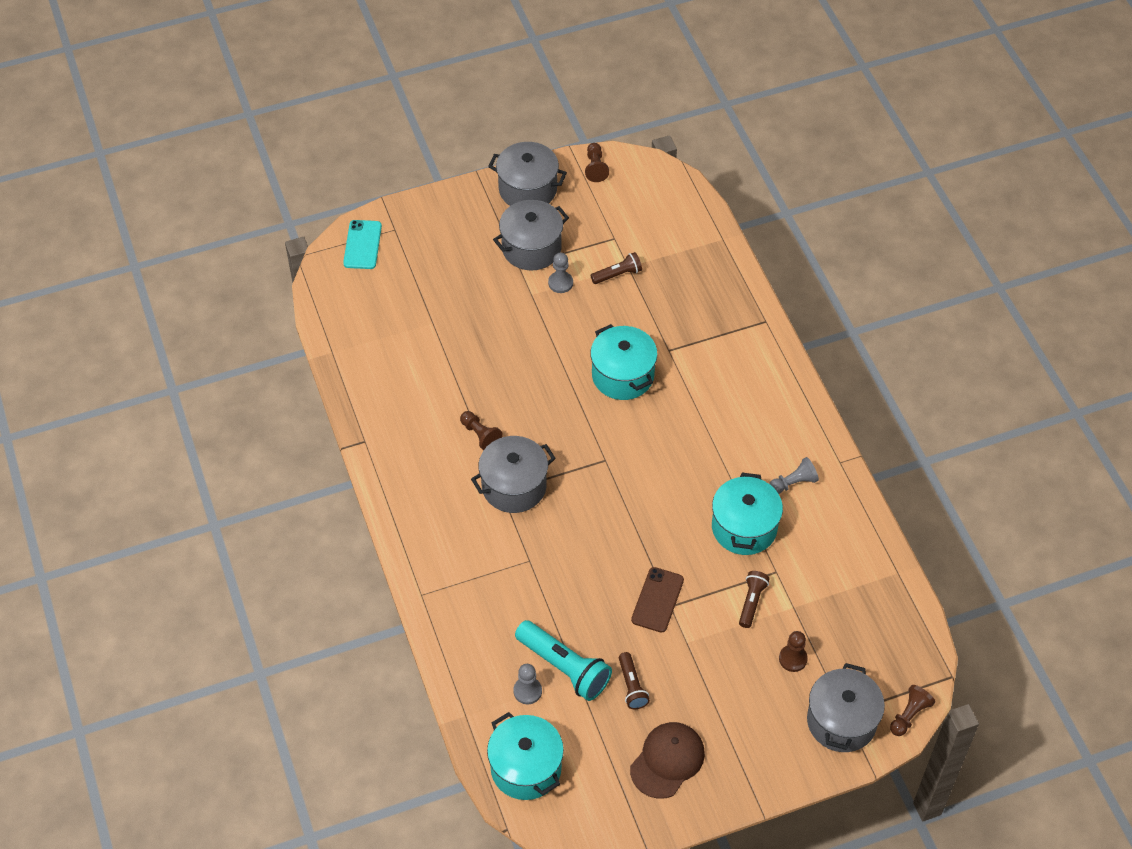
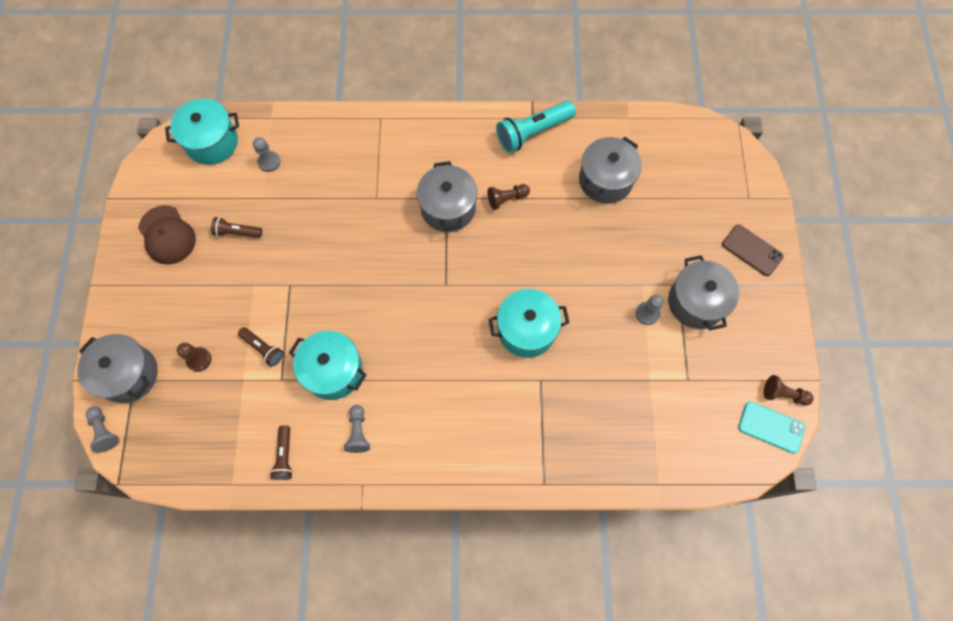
camera: 110 degrees right, 15 degrees up
(362, 245) = (737, 168): turquoise phone -> turquoise phone (771, 427)
(527, 189) = (769, 322): grey pot -> grey pot (605, 180)
(564, 667) = (275, 192): turquoise flashlight -> turquoise flashlight (532, 132)
(618, 274) = (642, 367): brown flashlight -> brown flashlight (284, 456)
(657, 600) = (299, 277): brown phone -> brown phone (752, 250)
(909, 715) = (104, 431): brown pawn -> grey pawn

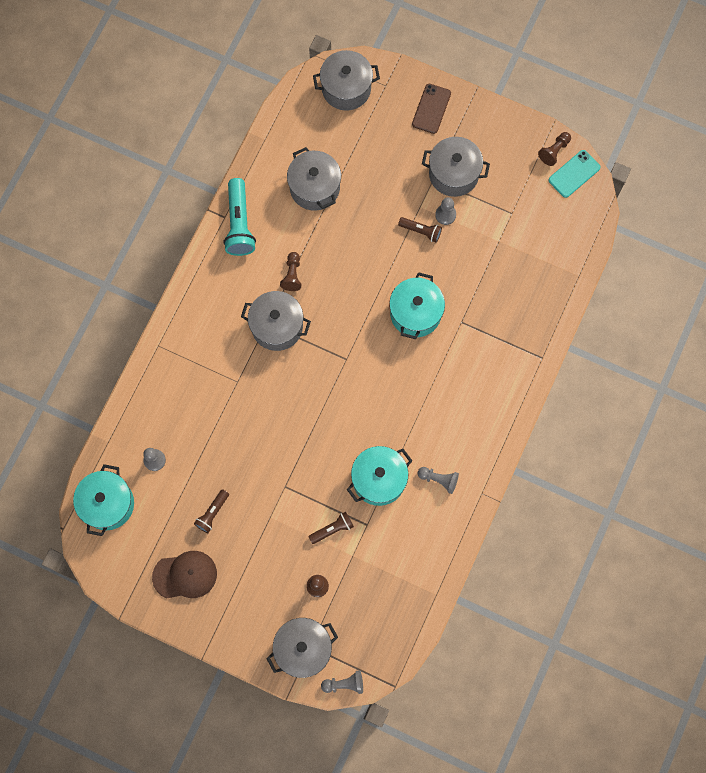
camera: 65 degrees left, 5 degrees up
(284, 456) = (432, 545): brown flashlight -> brown flashlight (421, 231)
(723, 164) = (346, 88): none -> grey pot
(752, 250) = (431, 109): brown phone -> brown phone turned 45 degrees counterclockwise

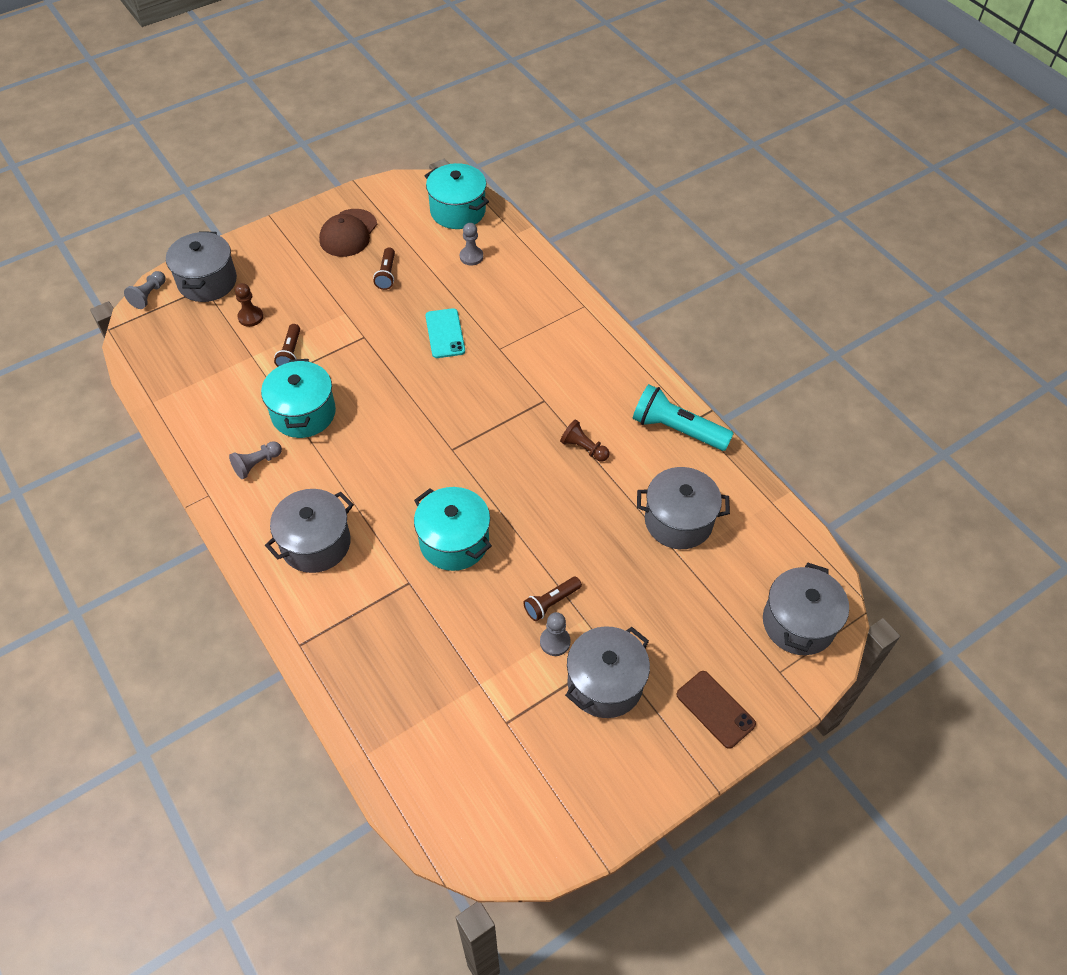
camera: 120 degrees right, 20 degrees down
(212, 513) = (386, 274): brown flashlight -> brown flashlight turned 150 degrees counterclockwise
(277, 326) = (534, 407): grey pot -> grey pot (316, 543)
(554, 151) = (560, 836): brown pawn -> none
(574, 174) = (510, 842): turquoise phone -> turquoise phone (445, 333)

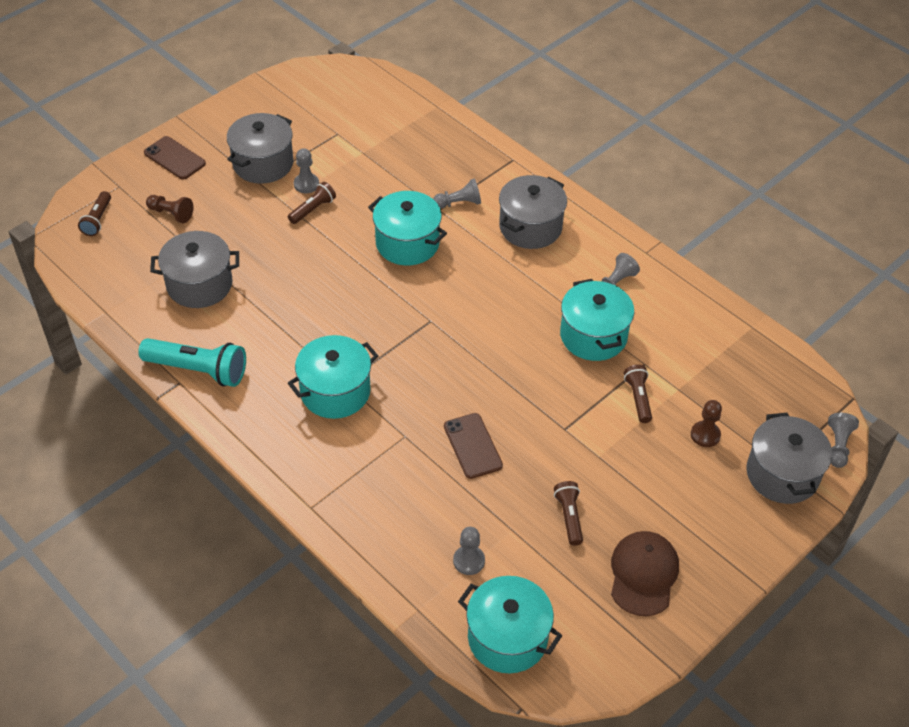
camera: 170 degrees right, 5 degrees down
(383, 588) = (459, 203): none -> grey pawn
(445, 333) = (473, 446): turquoise phone -> brown phone
(553, 393) = (335, 392): none -> turquoise pot
(583, 448) = (296, 339): brown pawn -> brown pawn (171, 214)
(798, 623) = (97, 220): grey pot -> brown flashlight

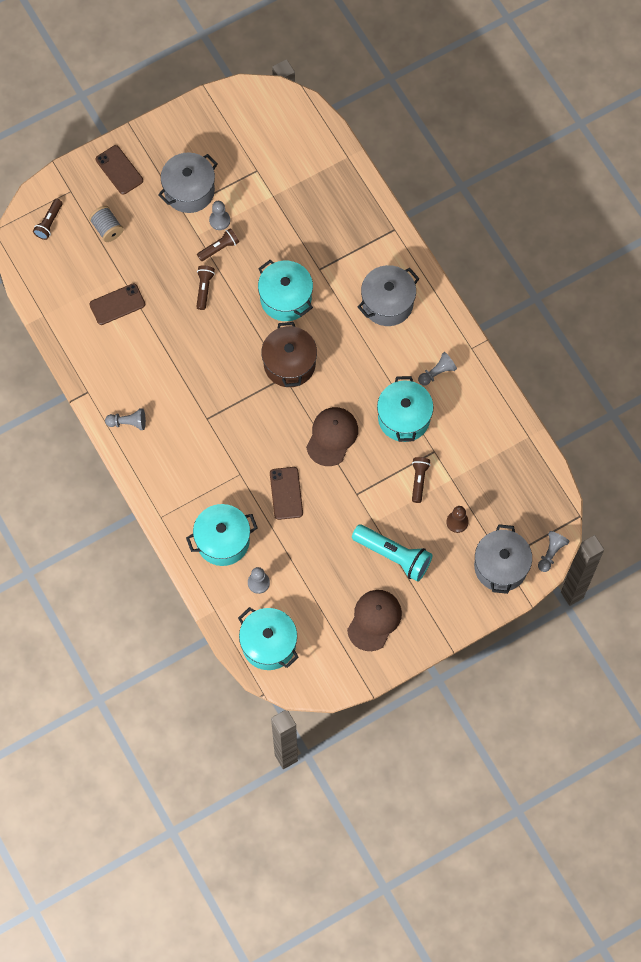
camera: 15 degrees right, 20 degrees up
(171, 214) = (107, 229): brown pawn -> grey spool
(198, 370) = (103, 384): turquoise flashlight -> turquoise flashlight (393, 556)
(199, 284) = (117, 304): grey pot -> brown phone
(335, 392) = (198, 425): turquoise pot -> turquoise pot (222, 541)
(432, 306) = (289, 364): none -> brown pot
(459, 203) = (337, 266): grey pawn -> grey pawn (128, 422)
(511, 372) = (332, 436): none -> brown cap
(569, 517) = (337, 565): brown flashlight -> brown flashlight (204, 289)

